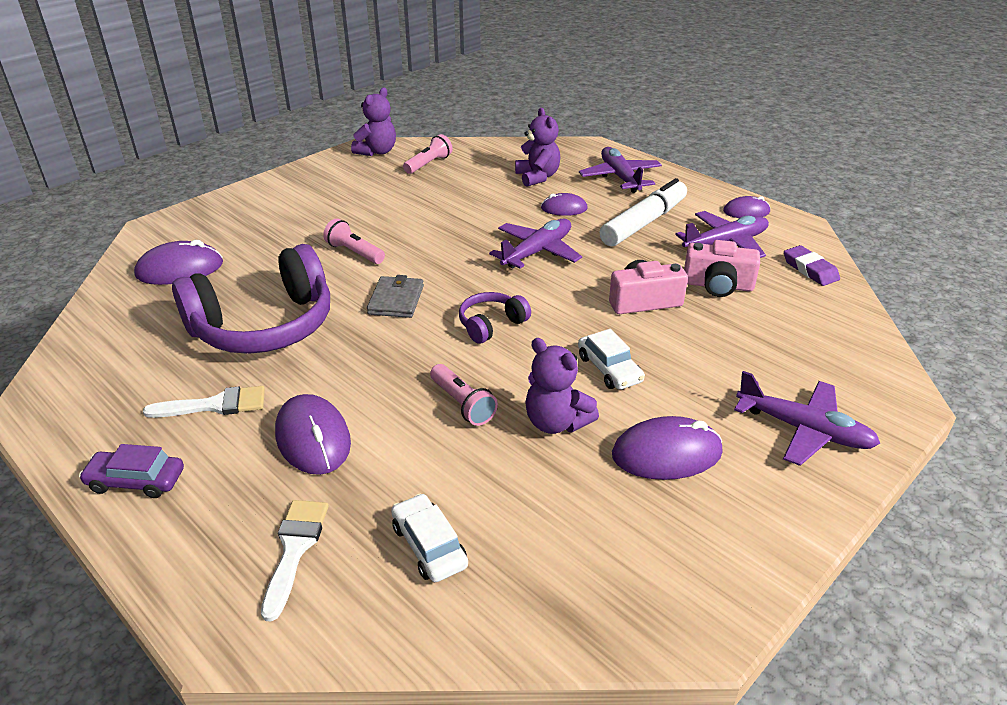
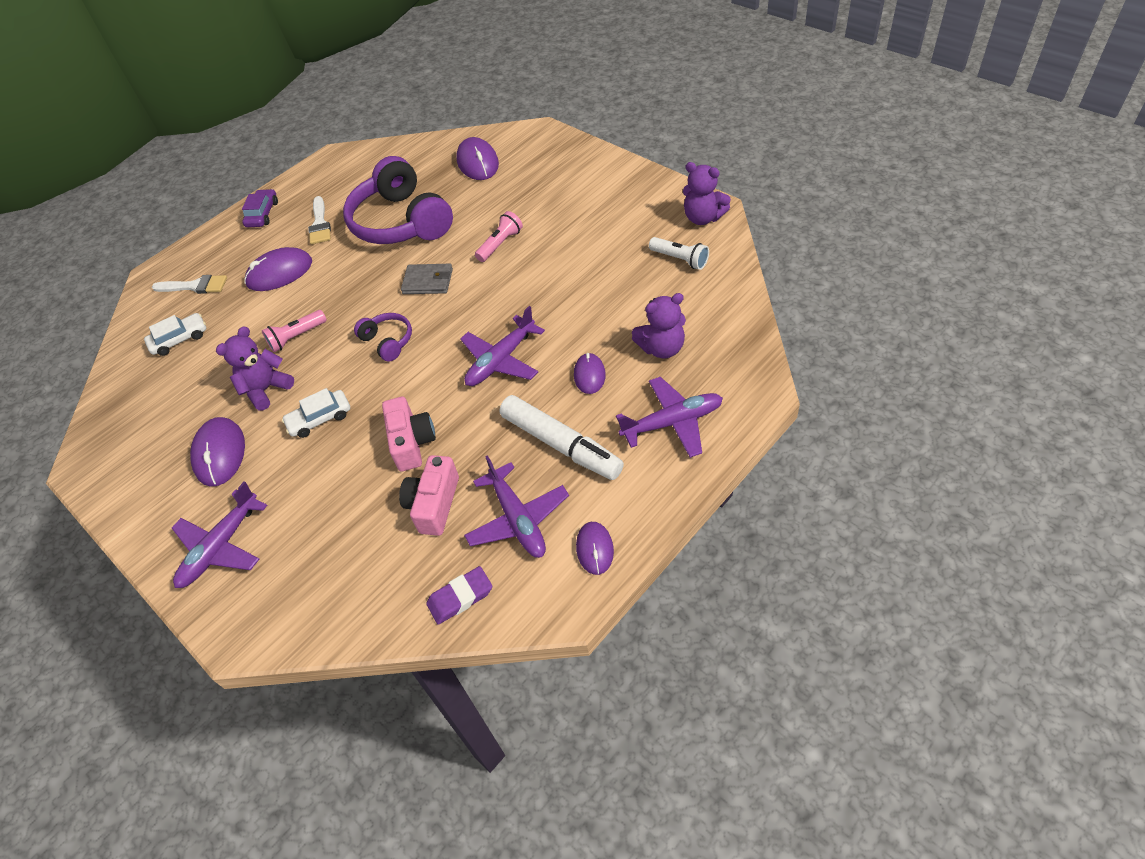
camera: 95 degrees right, 15 degrees up
(428, 164) = (680, 259): pink flashlight -> white flashlight
(537, 252) = (501, 360): purple plane -> purple plane turned 90 degrees clockwise

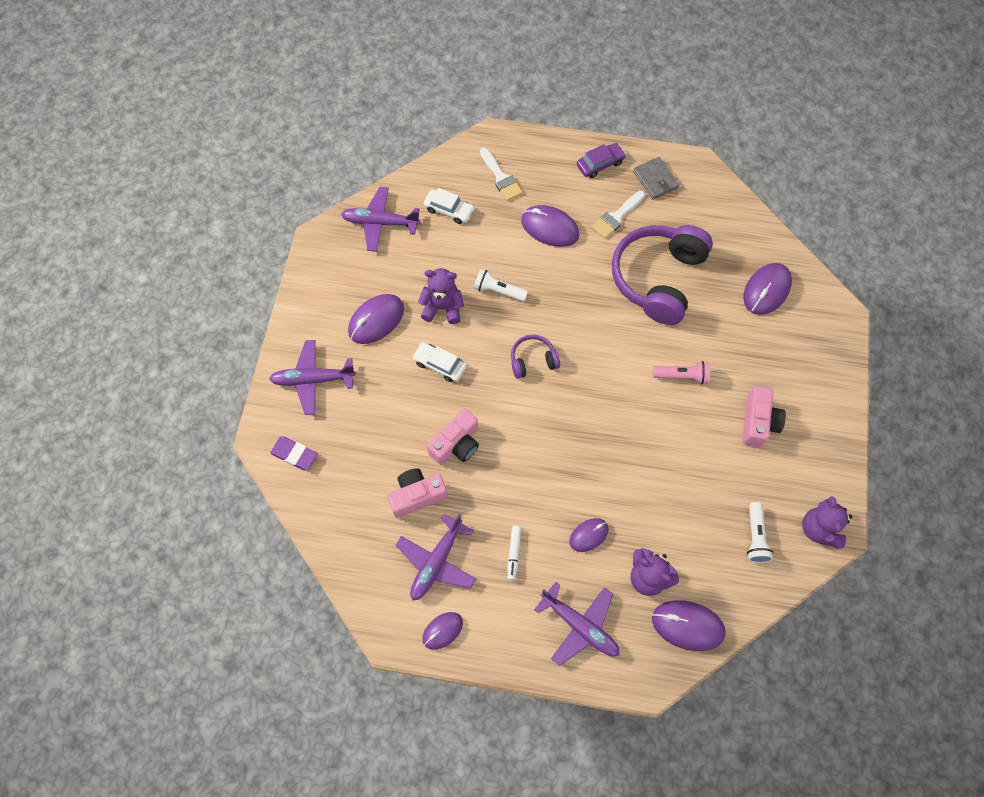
camera: 50 degrees right, 15 degrees up
(296, 337) = (498, 291): pink flashlight -> white flashlight
(388, 341) = (533, 360): purple headphones -> purple headphones turned 120 degrees counterclockwise
(428, 281) = (608, 347): grey wallet -> grey wallet (655, 180)
(460, 597) = (360, 562): purple eraser -> purple eraser (294, 454)
(501, 360) = (564, 458): purple plane -> purple plane (380, 223)
(561, 445) = (513, 553): white marker -> white marker, size x0.45
(582, 215) = (758, 422): none -> pink camera
(727, 340) = (688, 625): none -> purple mouse

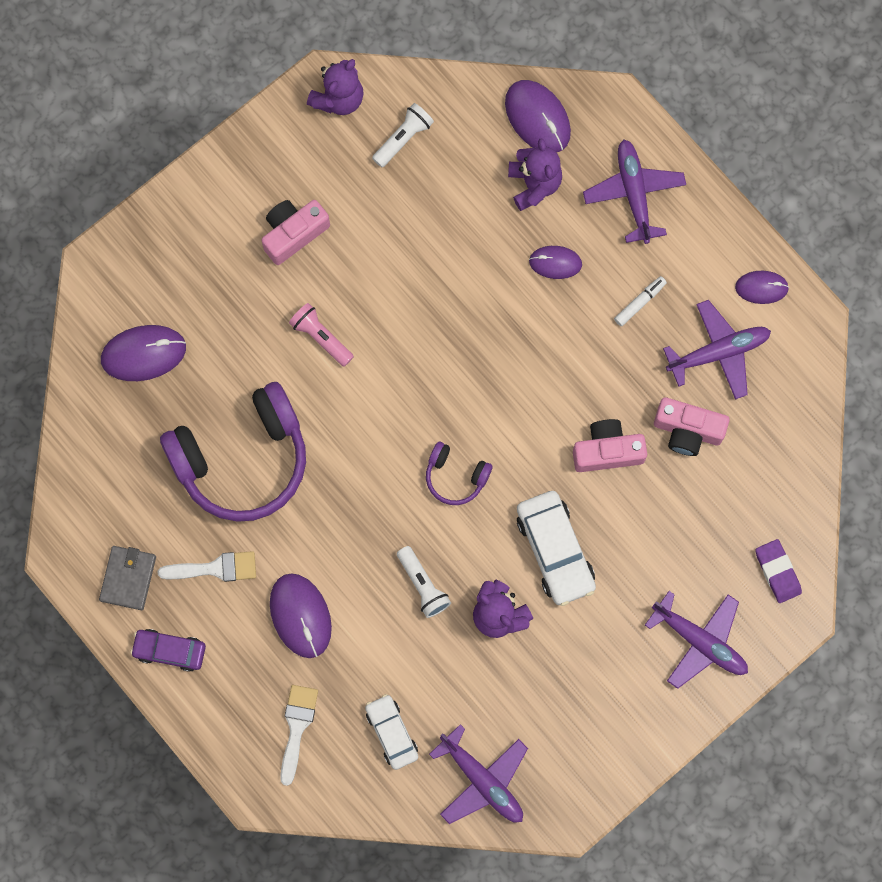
camera: 140 degrees left, 10 degrees up
(376, 320) = (581, 658): purple mouse -> none
(440, 365) = (555, 550): white car -> white car, size x1.57

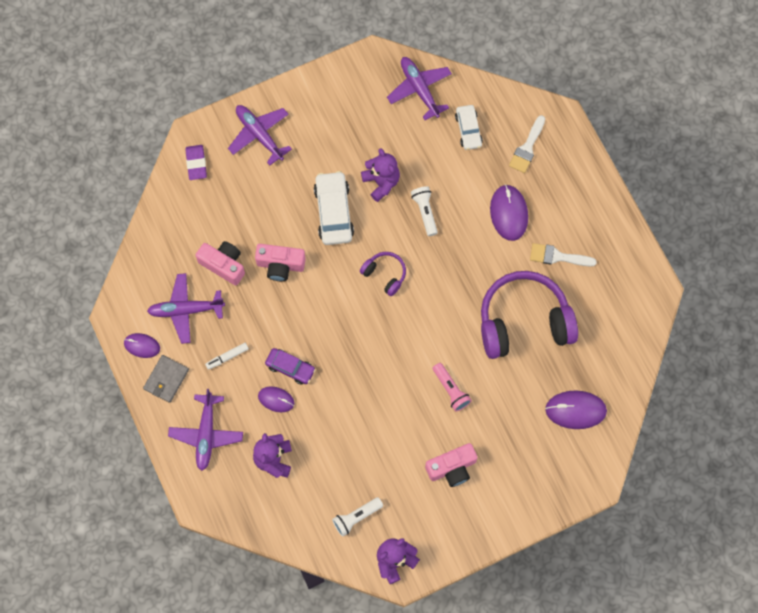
camera: 165 degrees left, 5 degrees down
(128, 578) = (616, 265): grey wallet -> grey wallet (166, 379)
(169, 650) = (598, 213): purple car -> purple car (290, 368)
(537, 118) = (256, 507): purple mouse -> none

